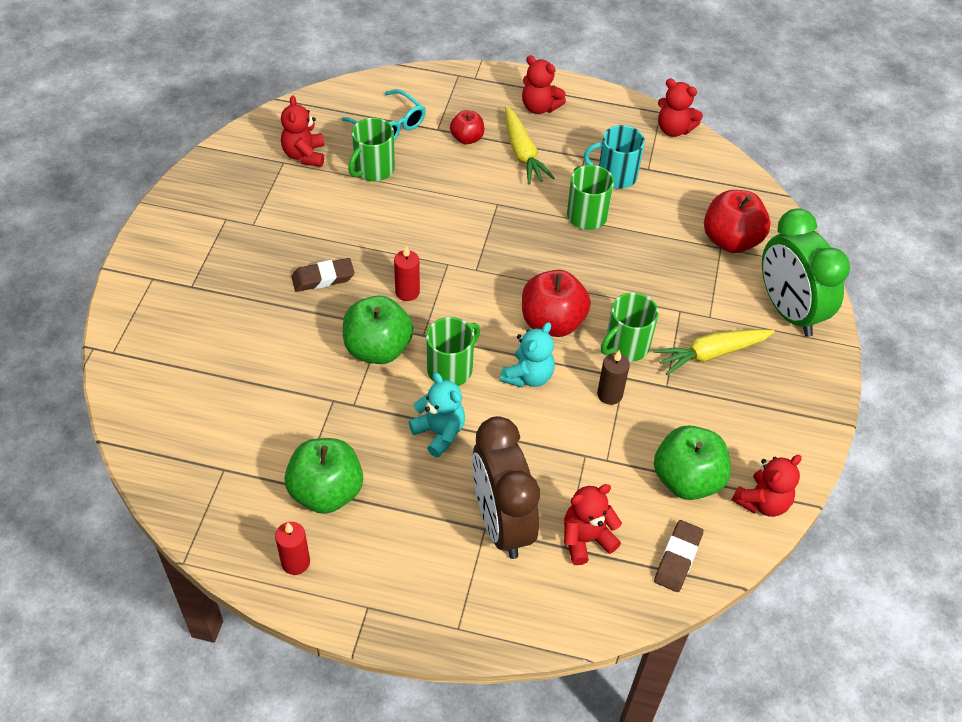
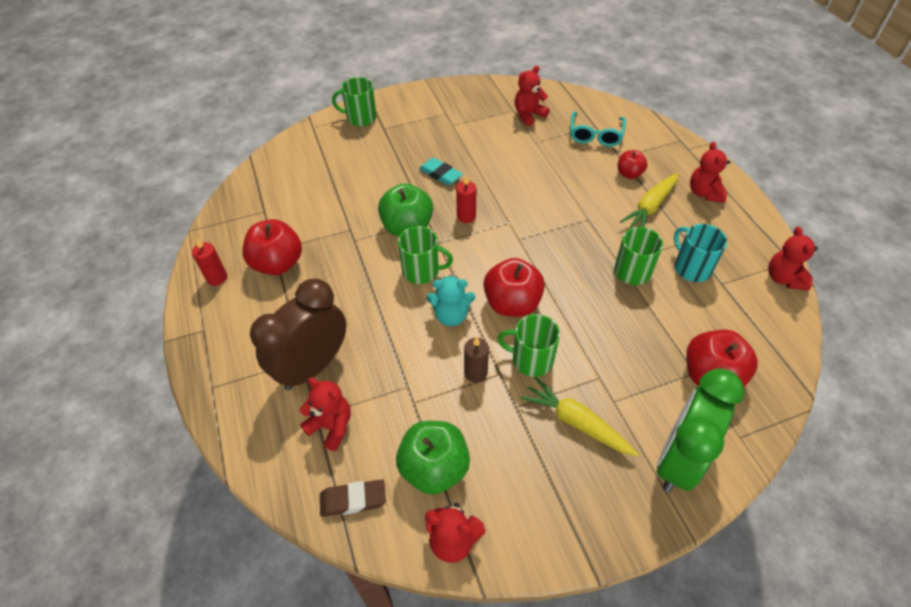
camera: 60 degrees right, 0 degrees up
(323, 278) = (440, 174): brown eraser -> turquoise eraser
(326, 492) = (278, 264): green apple -> red apple
(373, 169) = (551, 148): green mug -> green mug (360, 118)
(439, 433) = (364, 293): turquoise teddy bear -> none

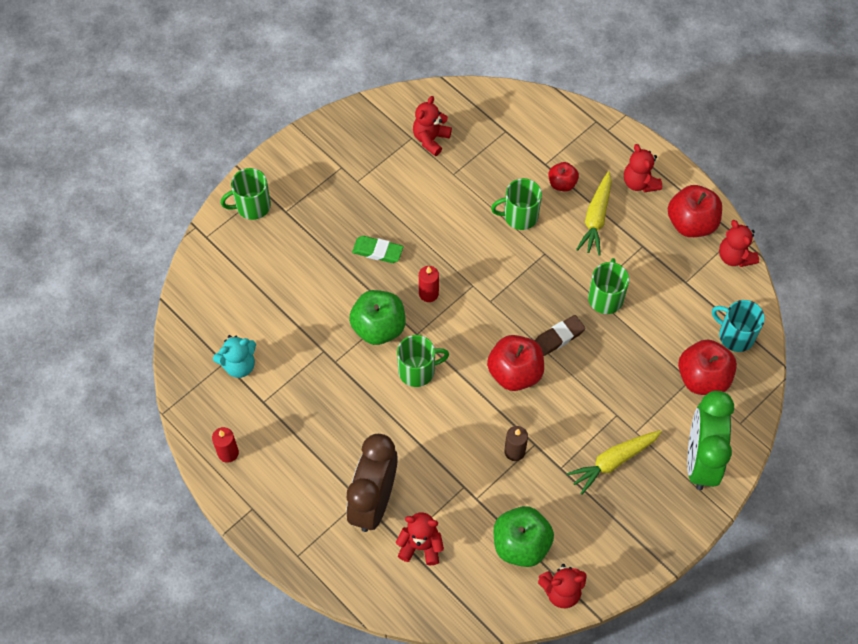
camera: 25 degrees left, 10 degrees up
(278, 264) = (277, 415): red apple -> red apple (691, 223)
(353, 500) = (472, 595): brown eraser -> brown eraser (559, 337)
(440, 174) = (377, 251): turquoise eraser -> green eraser
(451, 315) = (467, 406): turquoise teddy bear -> turquoise teddy bear (239, 365)
(531, 359) = (554, 421): green mug -> green mug (519, 216)
(576, 422) = (613, 462): yellow carrot -> yellow carrot turned 45 degrees counterclockwise
(595, 135) = (510, 143): turquoise glasses -> none
(691, 268) = (654, 275): turquoise mug -> turquoise mug (735, 335)

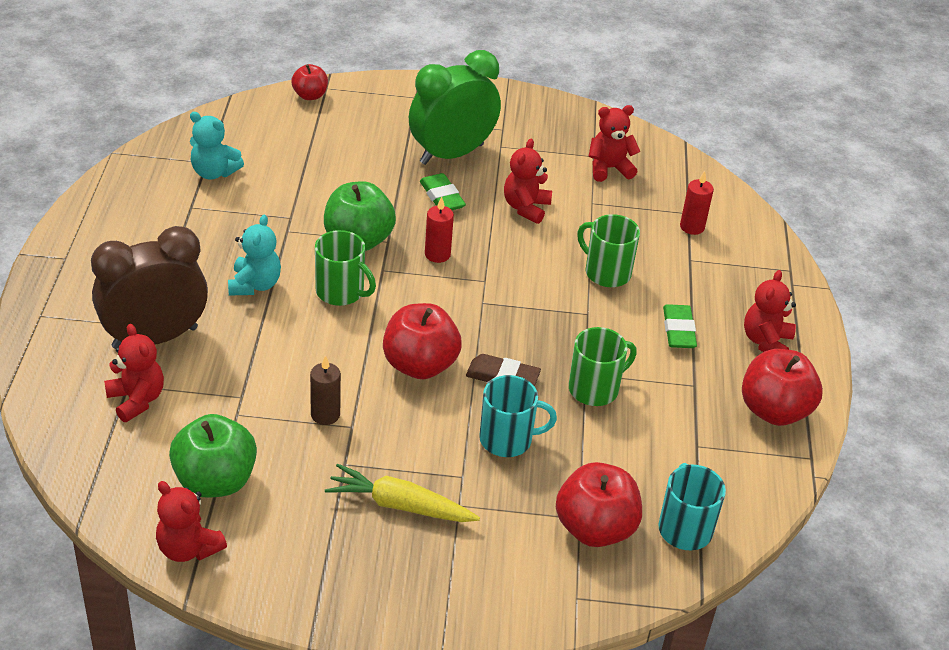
camera: 45 degrees right, 20 degrees down
(228, 453) = (111, 212): red candle -> red candle (692, 227)
(252, 206) = (391, 98): green mug -> none
(371, 414) = (255, 285): none -> turquoise teddy bear
(562, 184) = (684, 283): red apple -> red apple (310, 95)
(596, 218) = (678, 330): yellow carrot -> green eraser
(608, 371) = (507, 439): none -> turquoise mug
(700, 460) = (486, 586): green clock -> green clock (451, 154)
(734, 257) = (782, 471): red teddy bear -> red teddy bear (526, 208)

